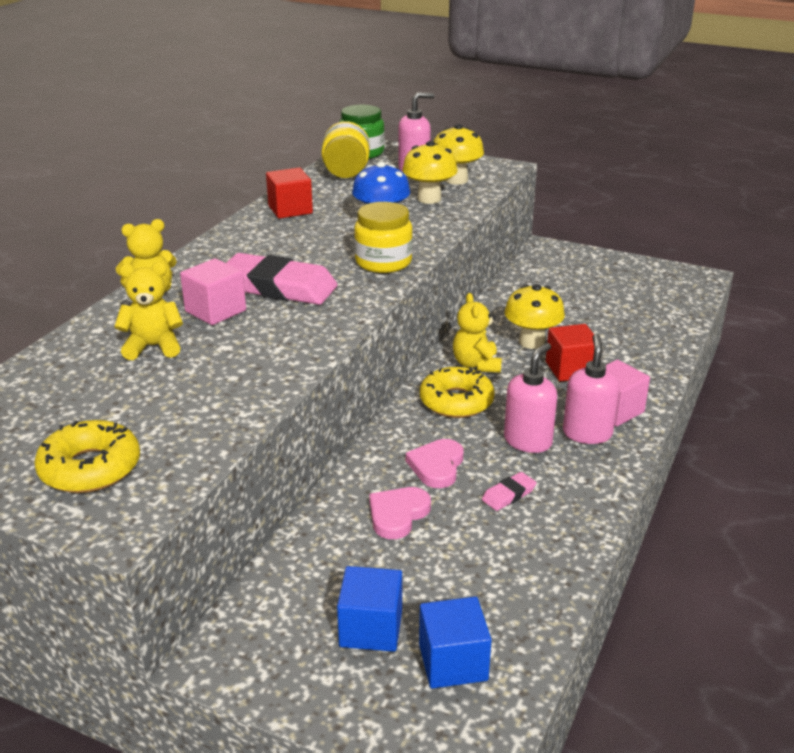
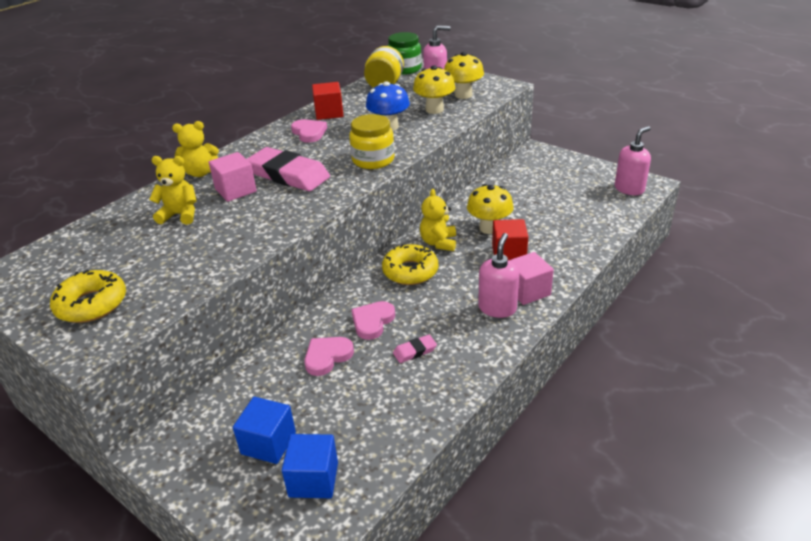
camera: 15 degrees right, 5 degrees up
(277, 235) = (309, 133): none -> pink heart
(528, 441) = (449, 309): pink soap dispenser -> pink soap dispenser (629, 189)

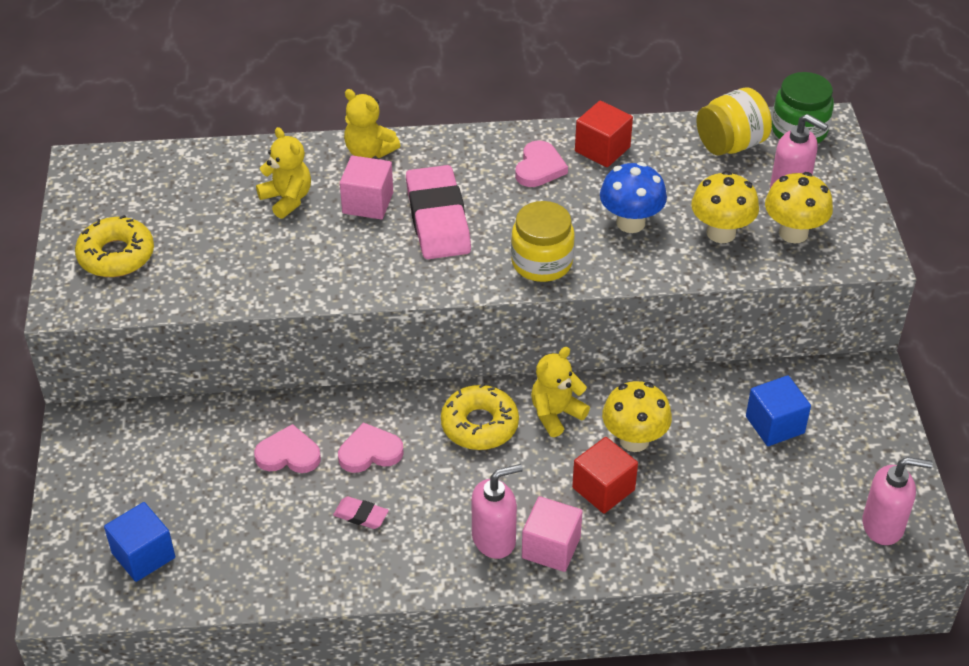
camera: 45 degrees right, 10 degrees up
(268, 443) = (152, 495): blue cube -> blue cube (775, 425)

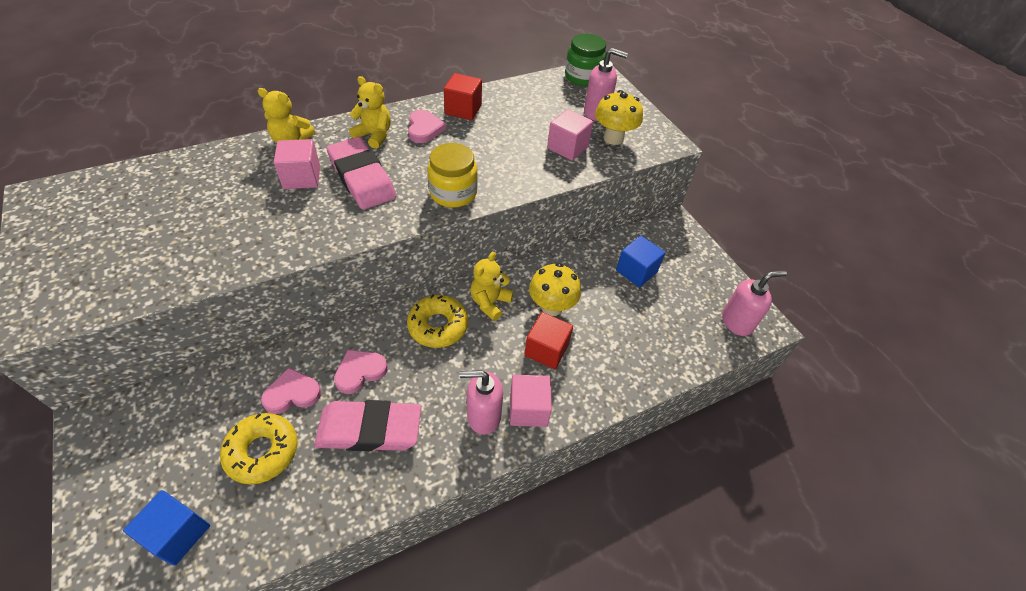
camera: 25 degrees left, 5 degrees up
(116, 255) = (81, 266): yellow donut -> yellow donut (262, 451)
(287, 199) = (233, 187): yellow teddy bear -> yellow teddy bear (374, 135)
(361, 515) = (369, 429): pink eraser -> pink eraser, size x2.29
(494, 539) = (483, 416): pink soap dispenser -> pink soap dispenser turned 135 degrees counterclockwise
(630, 223) = (504, 153): blue mushroom -> none
(721, 233) = (567, 147): yellow mushroom -> pink cube
(730, 144) = (545, 92): yellow jar -> none

